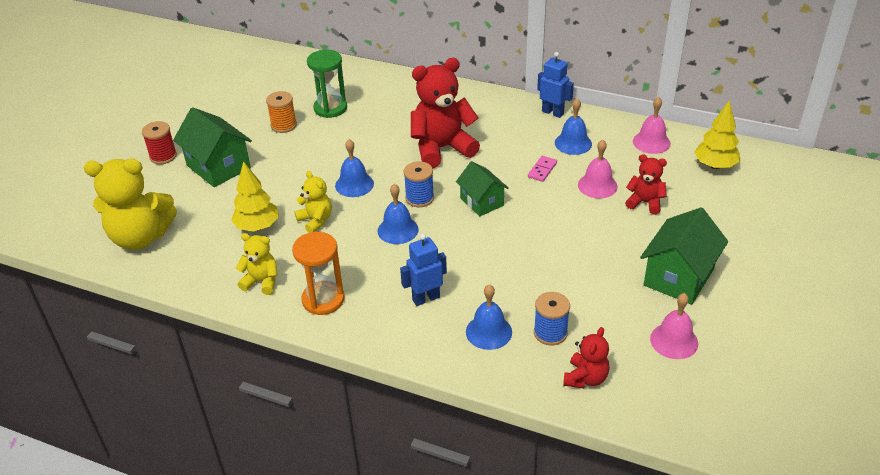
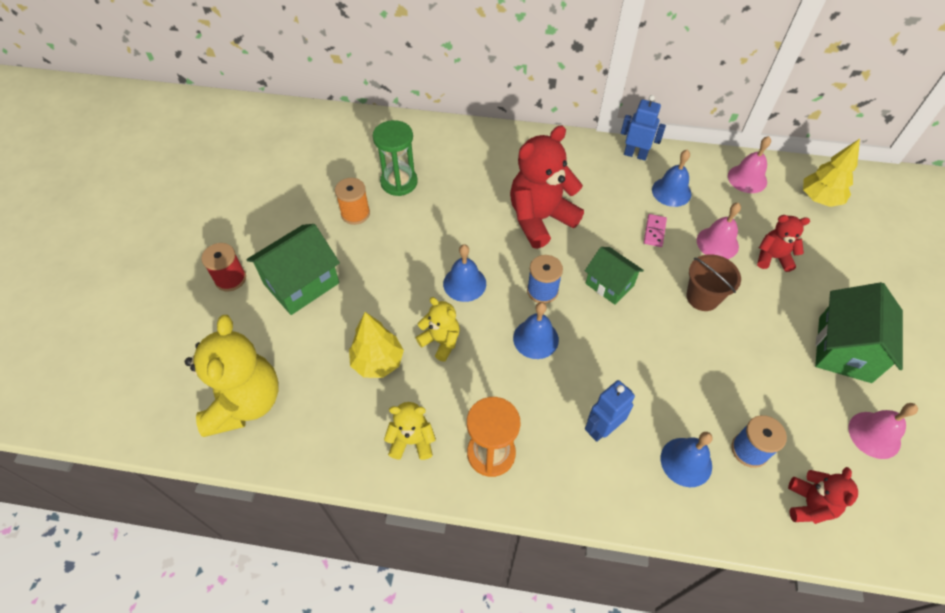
camera: 15 degrees left, 15 degrees up
(141, 237) = (245, 402): yellow teddy bear -> yellow teddy bear turned 75 degrees counterclockwise
(218, 167) = (301, 283): green house -> green house turned 75 degrees counterclockwise
(563, 222) = (702, 297): none -> brown bucket

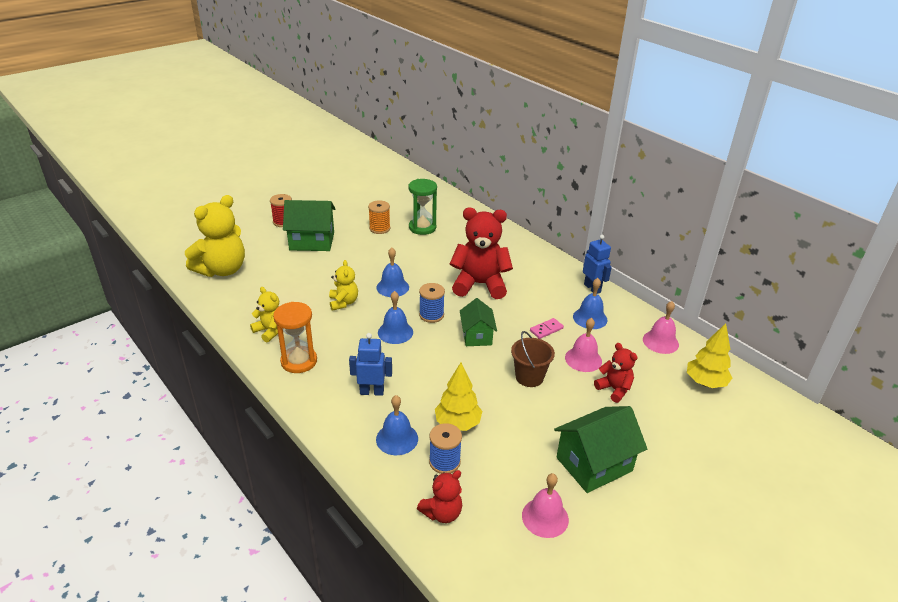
camera: 40 degrees right, 20 degrees down
(378, 362) = (301, 291): yellow tree -> yellow tree (457, 423)

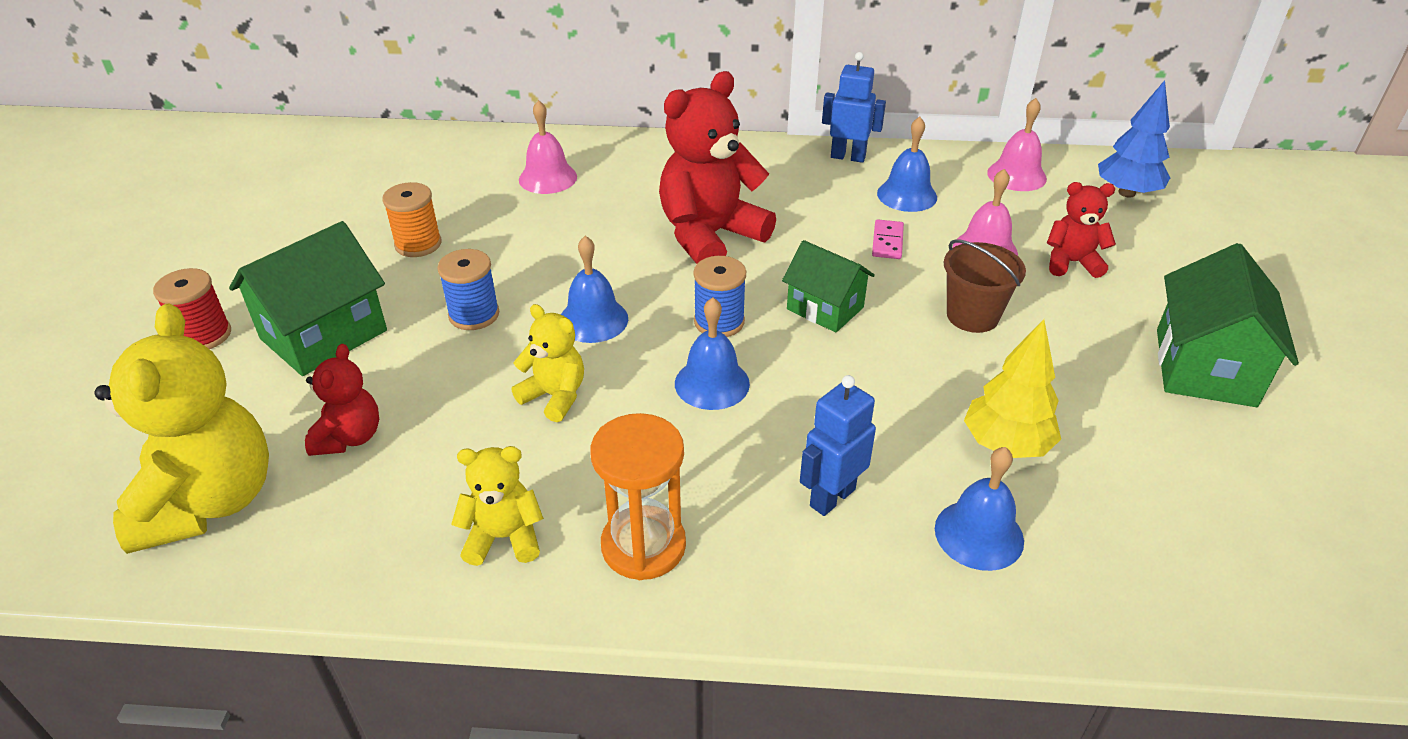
camera: 45 degrees left, 5 degrees up
(422, 227) = (488, 204): green hourglass -> none
(442, 513) = (1196, 581): red teddy bear -> red teddy bear (349, 437)
(444, 462) = (1081, 510): blue spool -> blue spool (474, 315)
(545, 517) = (1279, 475): pink bell -> pink bell (548, 178)
(705, 382) = (1126, 193): yellow tree -> blue tree

